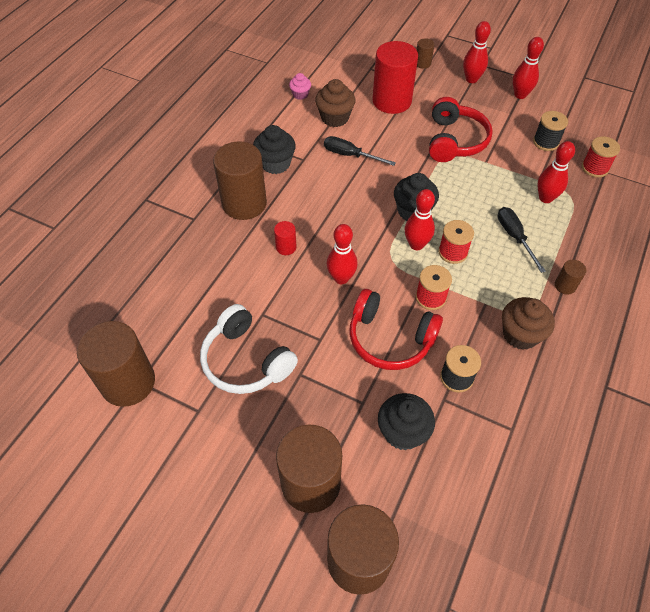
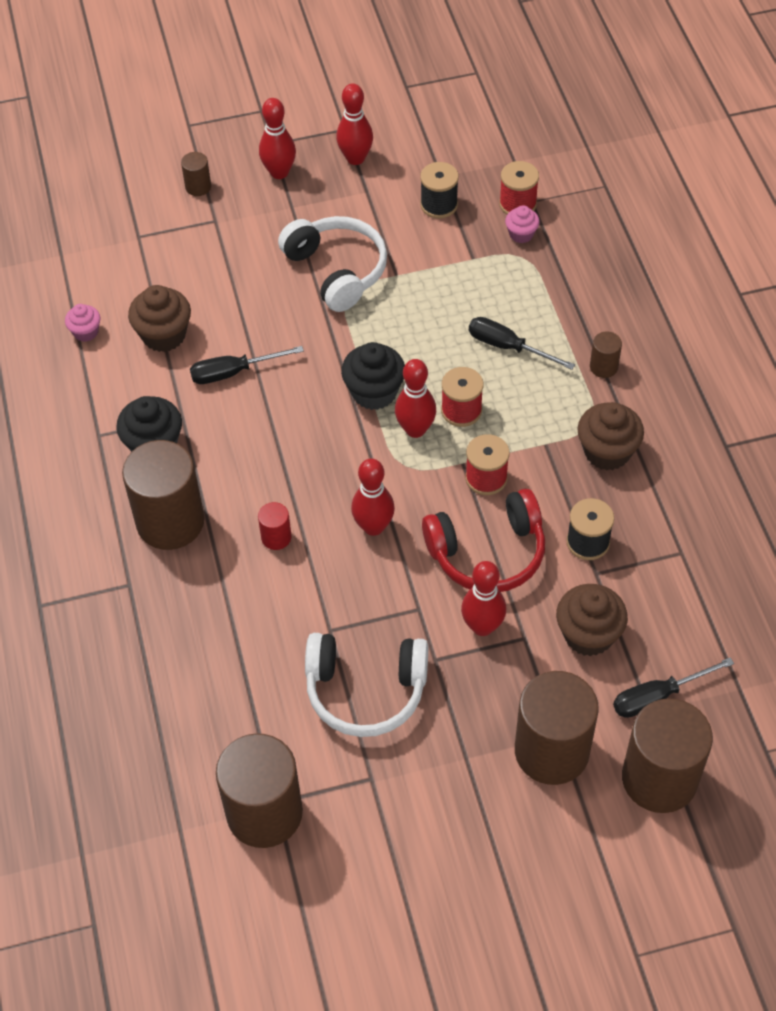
camera: 40 degrees left, 0 degrees up
(392, 101) = (211, 265): red cylinder -> none
(403, 432) = (588, 635): black cupcake -> brown cupcake
(409, 506) = (657, 696): none -> black screwdriver
(454, 141) = (337, 270): red headphones -> white headphones
(545, 198) = (499, 277): red bowling pin -> red bowling pin (482, 626)
(581, 184) = (521, 234): none -> pink cupcake

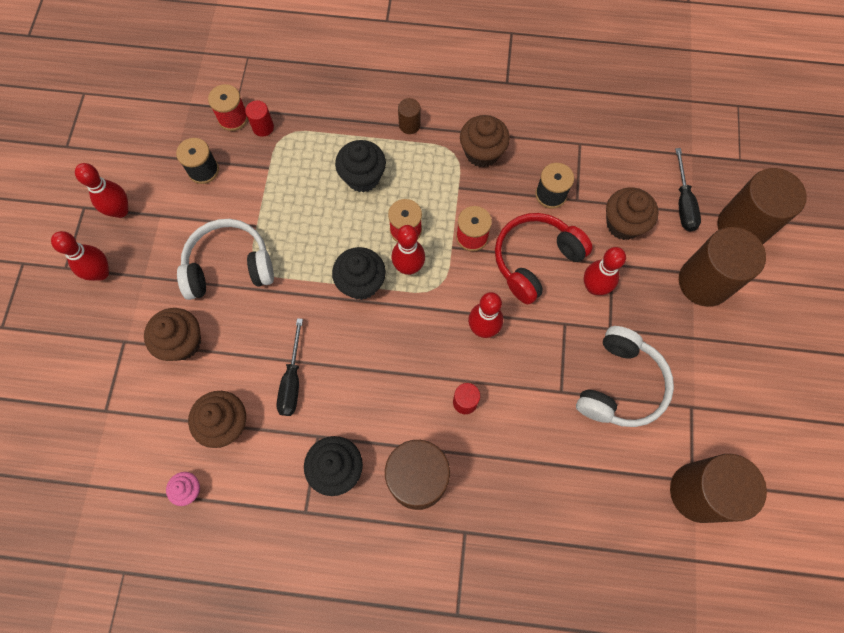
camera: 70 degrees left, 15 degrees up
(198, 187) = (78, 342): brown cylinder -> none
(234, 266) = (182, 342): none -> brown cupcake
(488, 553) = (535, 260): red headphones -> red headphones turned 135 degrees counterclockwise
(507, 347) = (363, 177): black screwdriver -> black cupcake
(521, 234) = (263, 127): pink cupcake -> red cylinder

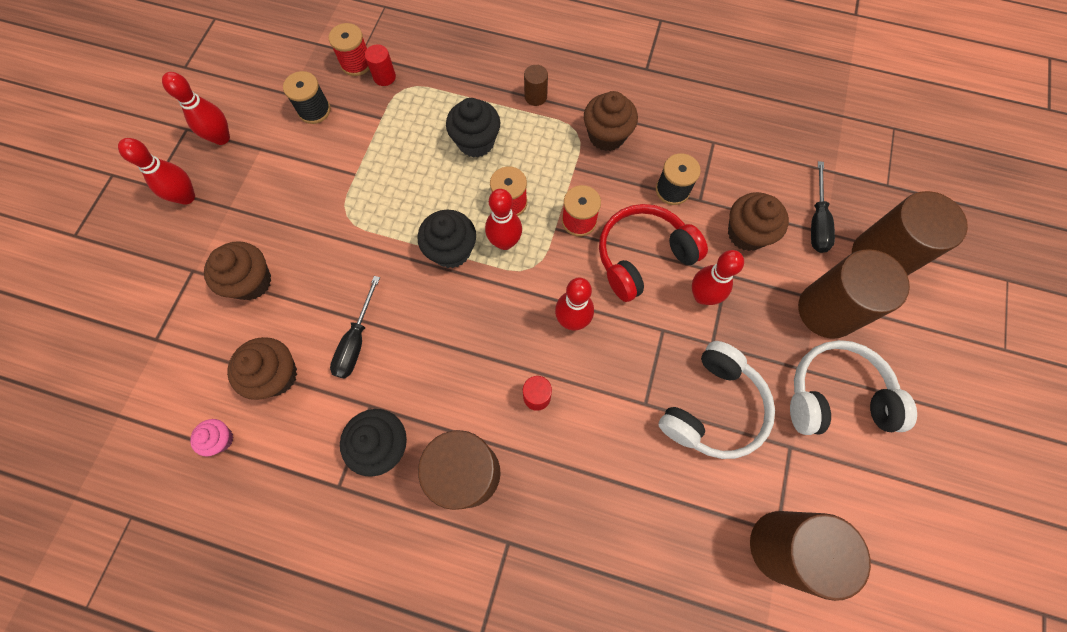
camera: 10 degrees right, 0 degrees up
(229, 266) = (318, 211): white headphones -> white headphones (836, 395)

